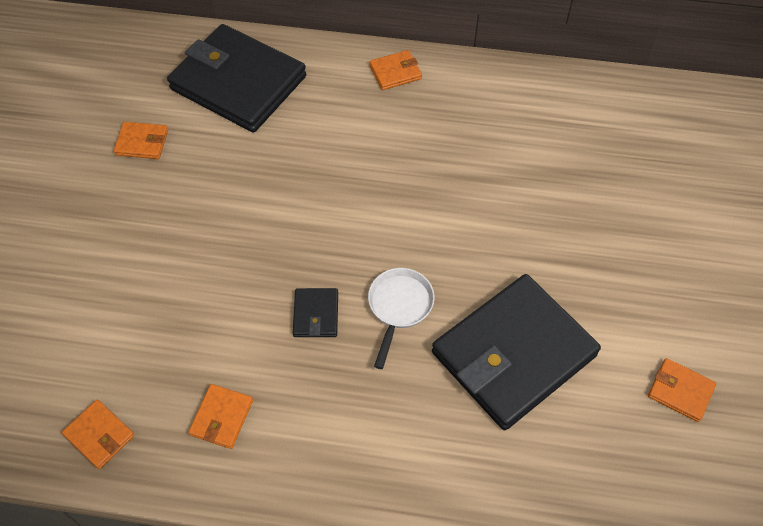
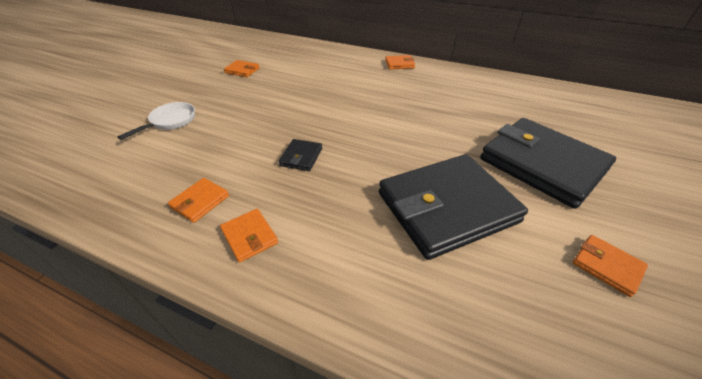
camera: 15 degrees right, 15 degrees down
(99, 435) = (109, 194): orange wallet -> orange wallet (249, 236)
(238, 83) = (308, 57): black wallet -> black wallet (542, 164)
(399, 307) = (363, 163): white pan -> white pan (170, 121)

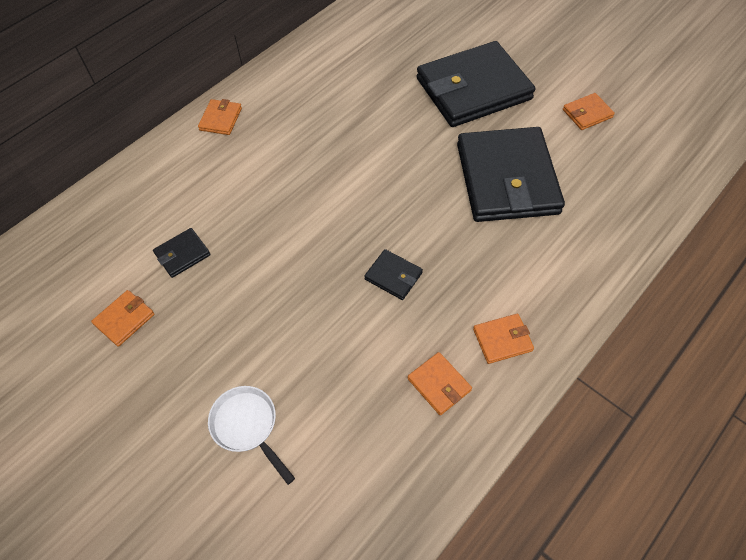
camera: 70 degrees left, 15 degrees up
(290, 75) = (182, 254): none -> black wallet

